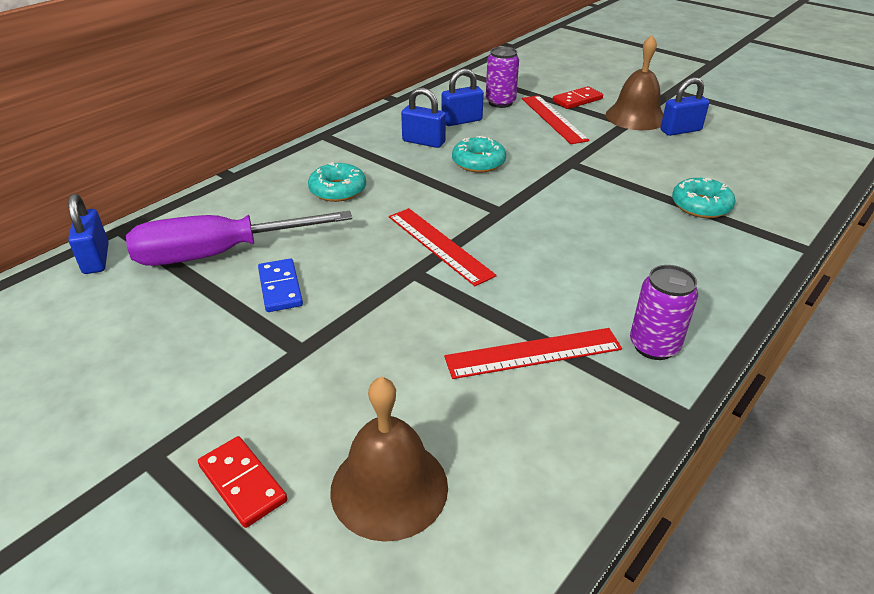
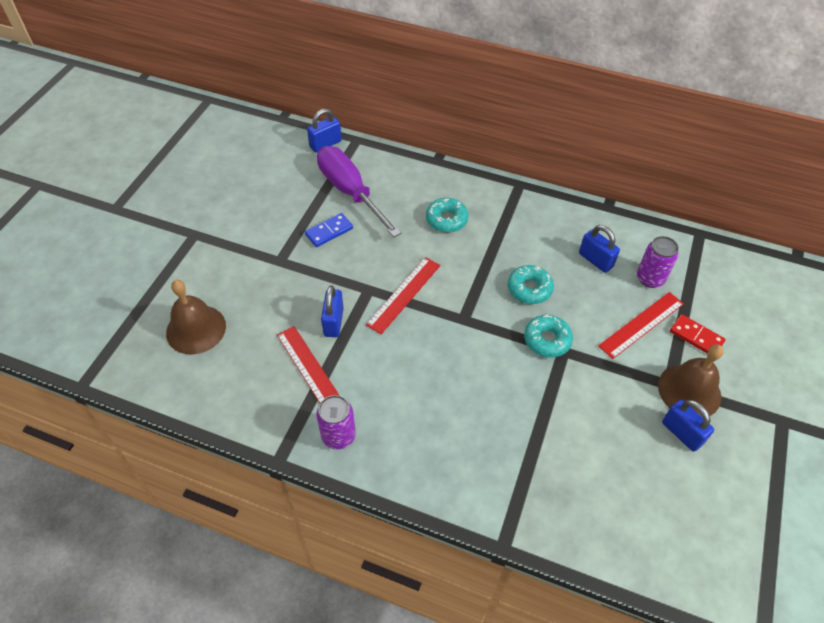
camera: 70 degrees right, 15 degrees up
(242, 483) = (187, 273): red domino -> none
(423, 142) = (543, 246): blue padlock -> blue padlock (333, 322)
(701, 206) = (538, 457): turquoise donut -> turquoise donut (547, 340)

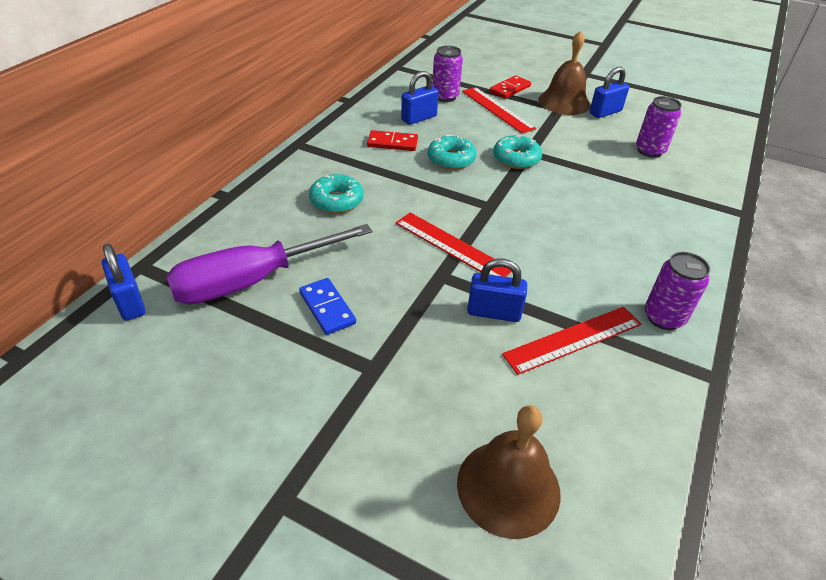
camera: 85 degrees left, 10 degrees down
(542, 245) = (392, 143): none -> red domino
(606, 470) = (650, 151): none -> purple can

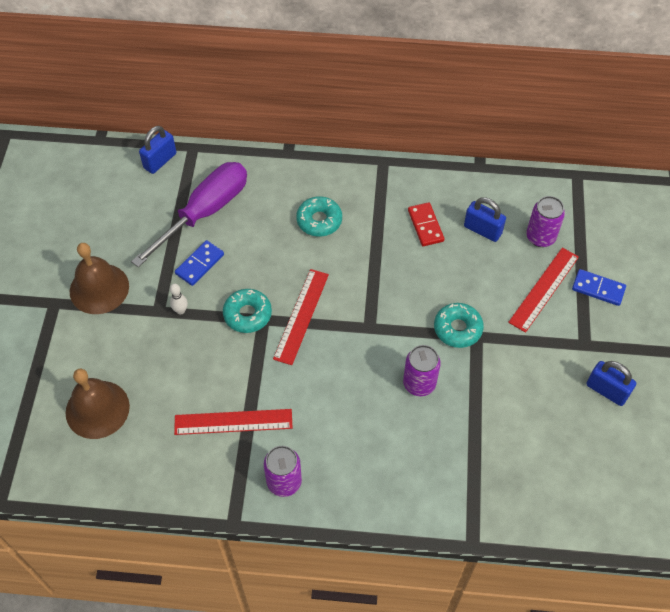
camera: 70 degrees right, 15 degrees up
(251, 281) = (206, 211): purple screwdriver -> purple screwdriver turned 90 degrees clockwise
(387, 345) = (181, 310): none -> white bowling pin
(451, 159) = (425, 278): turquoise donut -> turquoise donut (247, 314)
(493, 312) = (239, 364): blue padlock -> none
(510, 89) = (598, 289): red domino -> blue domino
(564, 102) = (604, 346): brown bell -> brown bell (99, 288)
(573, 339) = (233, 422): red ruler -> red ruler turned 45 degrees counterclockwise
(650, 151) = (546, 445): purple can -> purple can (419, 383)

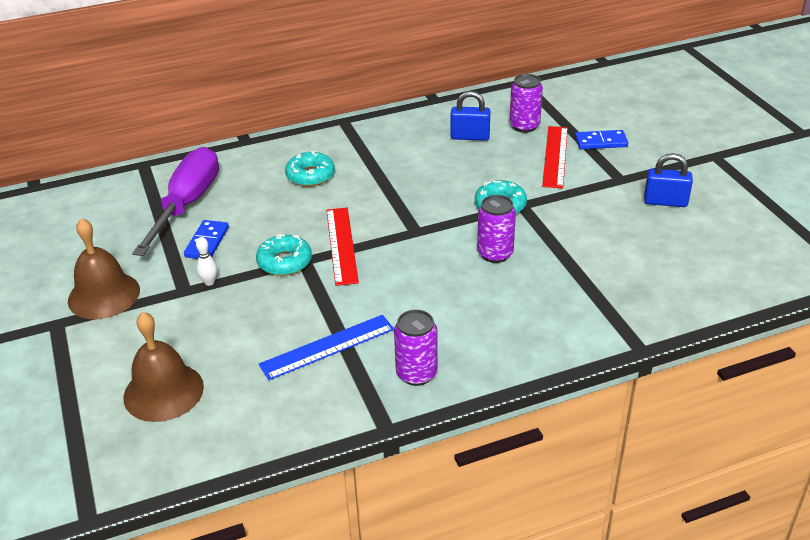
camera: 25 degrees left, 20 degrees down
(160, 161) = (113, 183): blue padlock -> none
(233, 422) = (327, 347): red ruler -> blue ruler
(425, 226) = (415, 149): red domino -> none

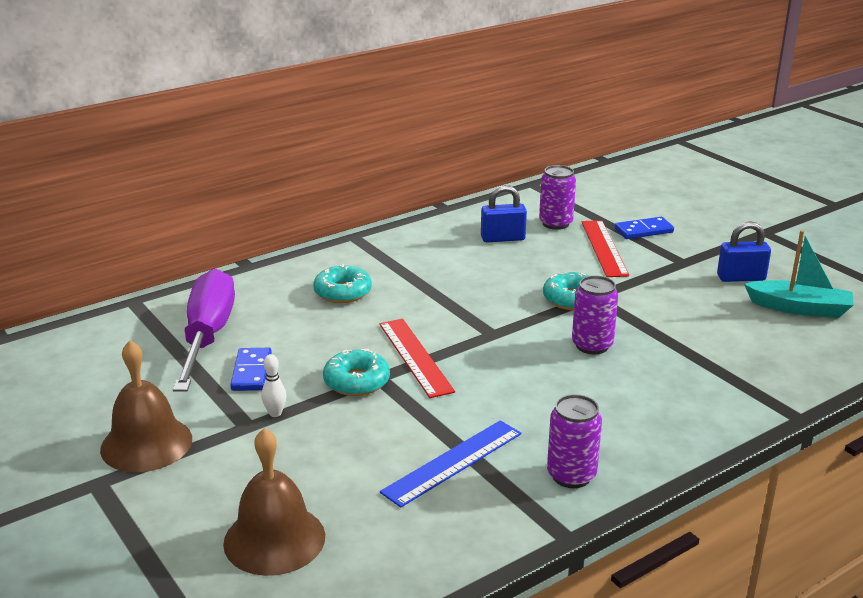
camera: 15 degrees left, 10 degrees down
(703, 240) = (799, 308): none -> turquoise boat

